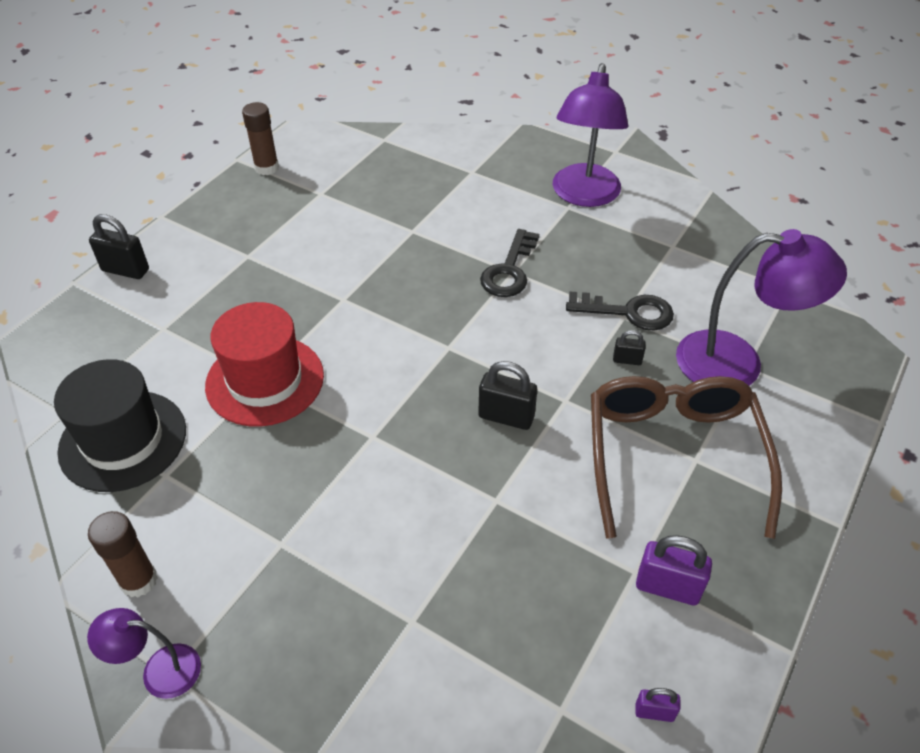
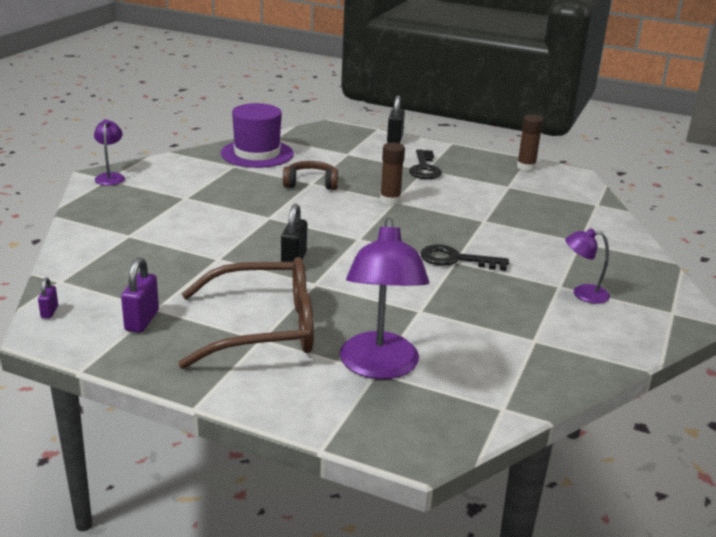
camera: 80 degrees right, 20 degrees down
(123, 440) = (257, 154): black hat -> purple hat
(139, 580) = (164, 167): brown glue stick -> brown glue stick (390, 200)
(265, 380) = (310, 183): red hat -> brown headphones
(584, 195) = (583, 294): purple lamp -> purple lamp, size x0.52
(627, 360) = (366, 311): black padlock -> none
(628, 312) = (426, 313): black key -> black key (424, 168)

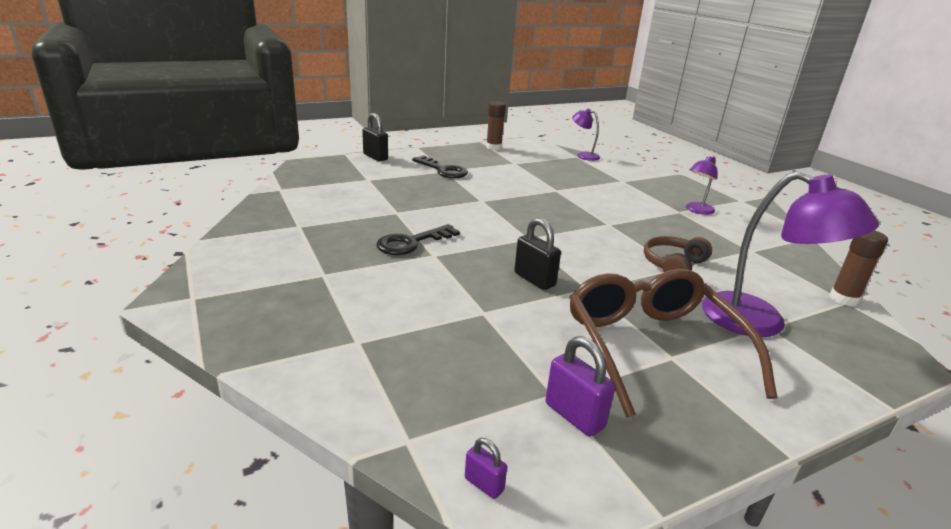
camera: 50 degrees left, 0 degrees up
(110, 177) = (190, 293): purple lamp -> purple lamp (583, 155)
(257, 154) = (295, 207): purple hat -> none
(264, 328) = (652, 347): brown glasses -> brown glasses turned 45 degrees counterclockwise
(310, 183) = (397, 213): brown headphones -> brown headphones (673, 265)
(390, 200) = (477, 201): brown glue stick -> brown glue stick (843, 299)
(456, 259) = (606, 223): black key -> black key (411, 243)

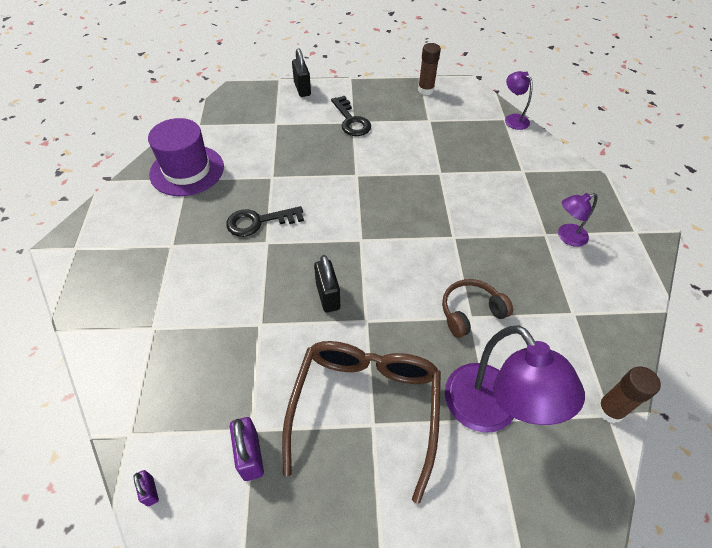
camera: 25 degrees right, 25 degrees up
(294, 220) = (187, 170): none -> purple hat

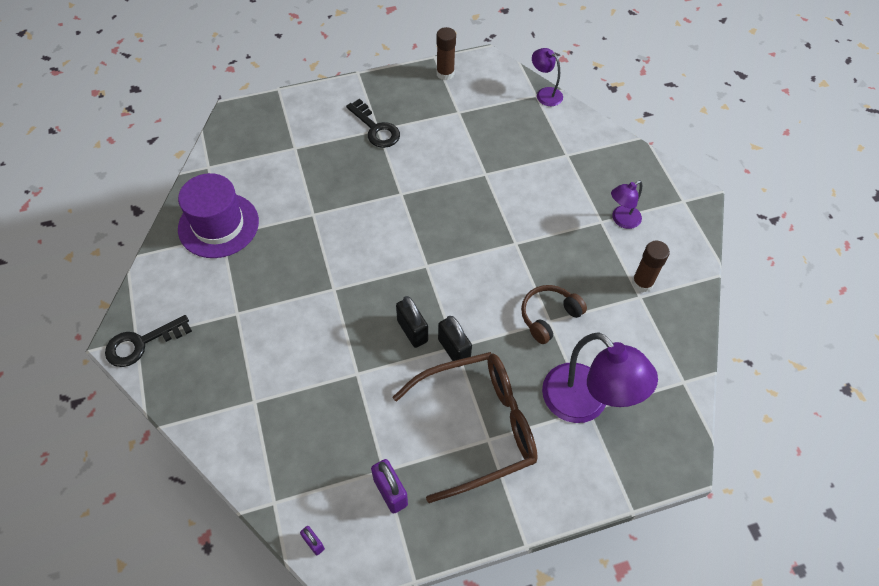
camera: 15 degrees left, 5 degrees up
(259, 222) = (317, 268): black key -> black key (142, 343)
(302, 89) = (309, 97): black padlock -> black padlock (454, 350)
(365, 408) = (477, 427): brown glasses -> brown glasses turned 75 degrees clockwise
(609, 410) = (683, 377): brown glue stick -> brown glue stick (642, 283)

